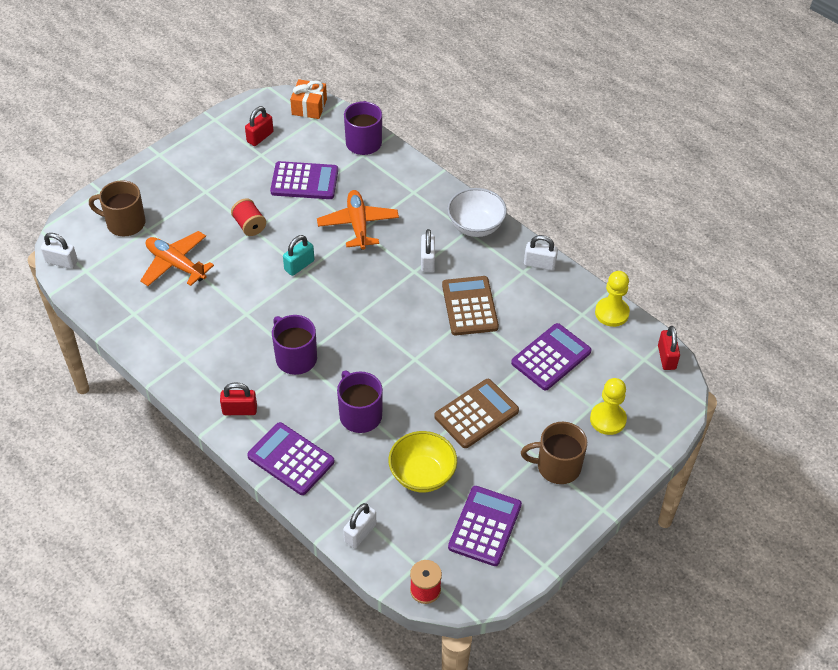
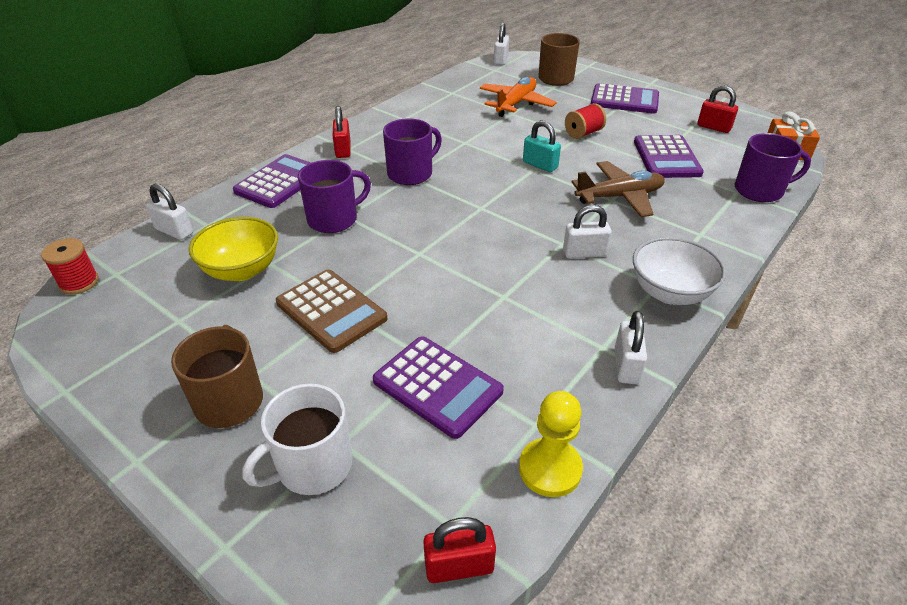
camera: 85 degrees right, 10 degrees down
(358, 225) = (619, 197): orange plane -> brown plane
(470, 306) = (517, 295): brown calculator -> none
(485, 526) = (150, 328): purple calculator -> purple calculator (624, 100)
(608, 419) = (313, 466): yellow pawn -> white mug

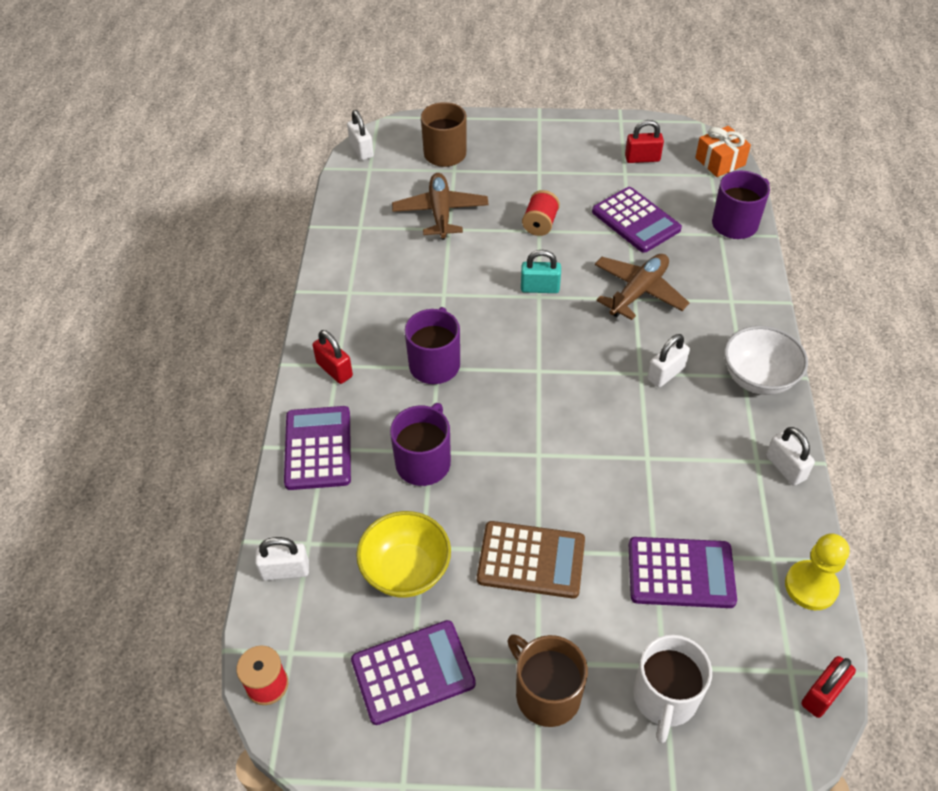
camera: 35 degrees left, 10 degrees up
(516, 104) = (440, 212): orange plane -> brown plane
(624, 100) = (537, 156): purple calculator -> purple calculator (413, 672)

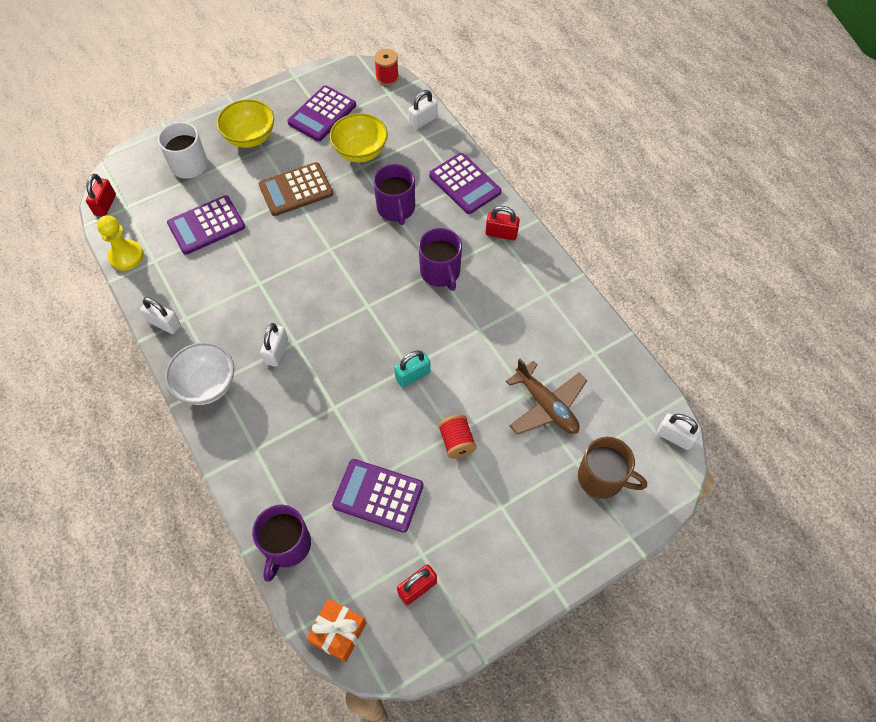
camera: 145 degrees right, 10 degrees up
(546, 693) = (250, 137): brown mug -> yellow bowl
(638, 292) = (334, 415): brown plane -> none

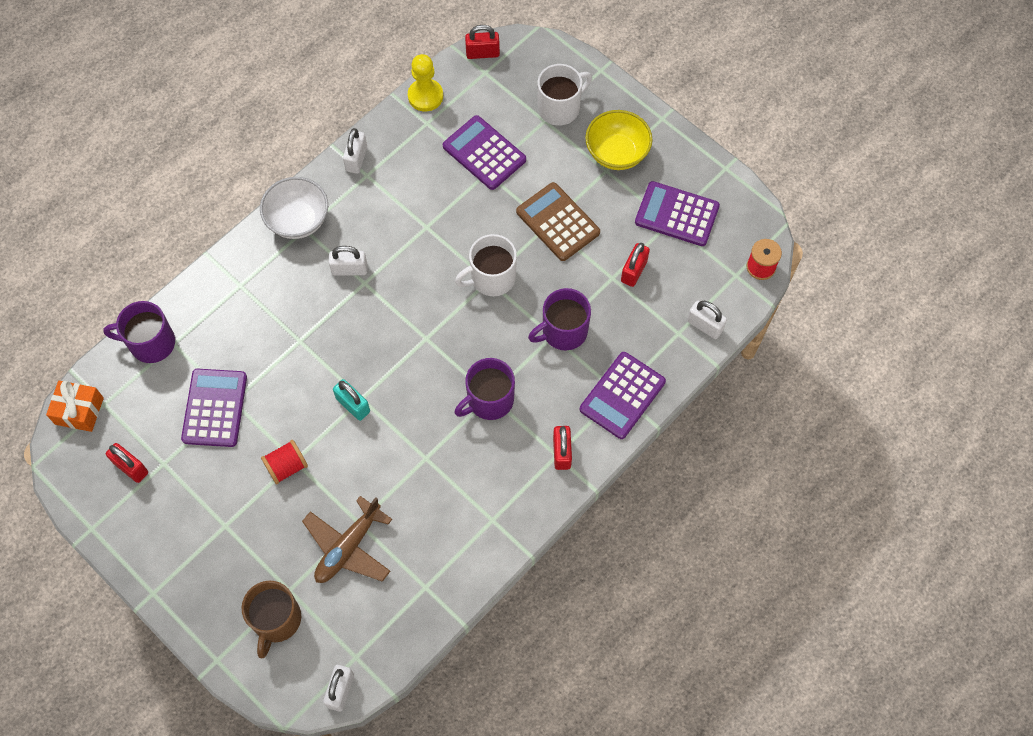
camera: 75 degrees right, 5 degrees up
(328, 246) = (491, 278): none -> white mug
(360, 151) = (634, 271): yellow bowl -> red padlock

